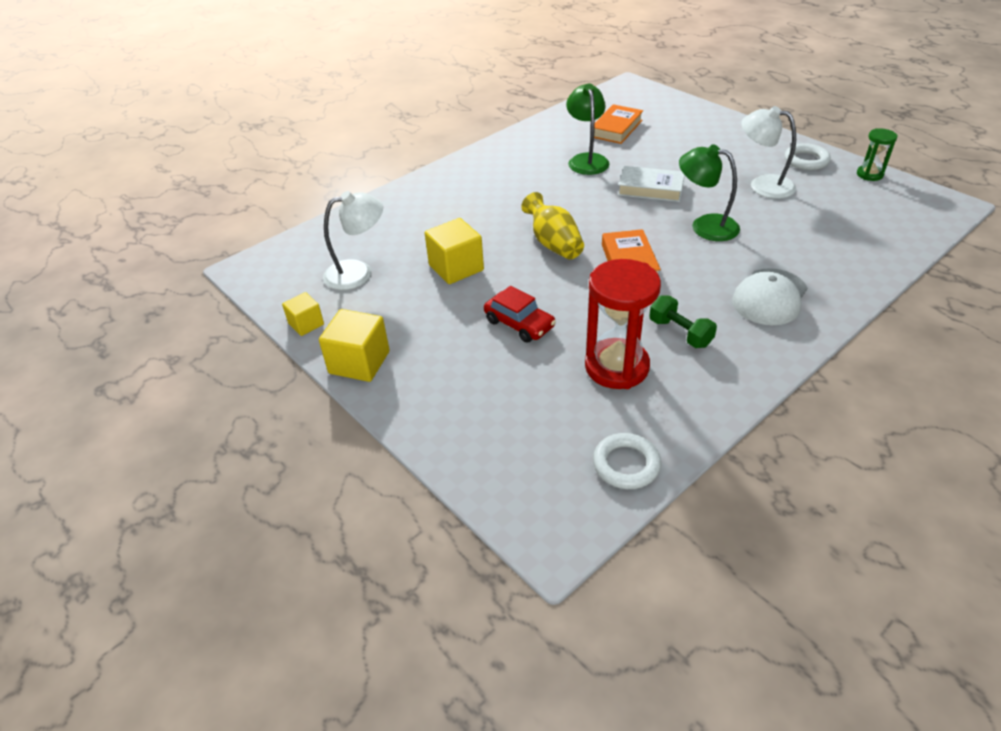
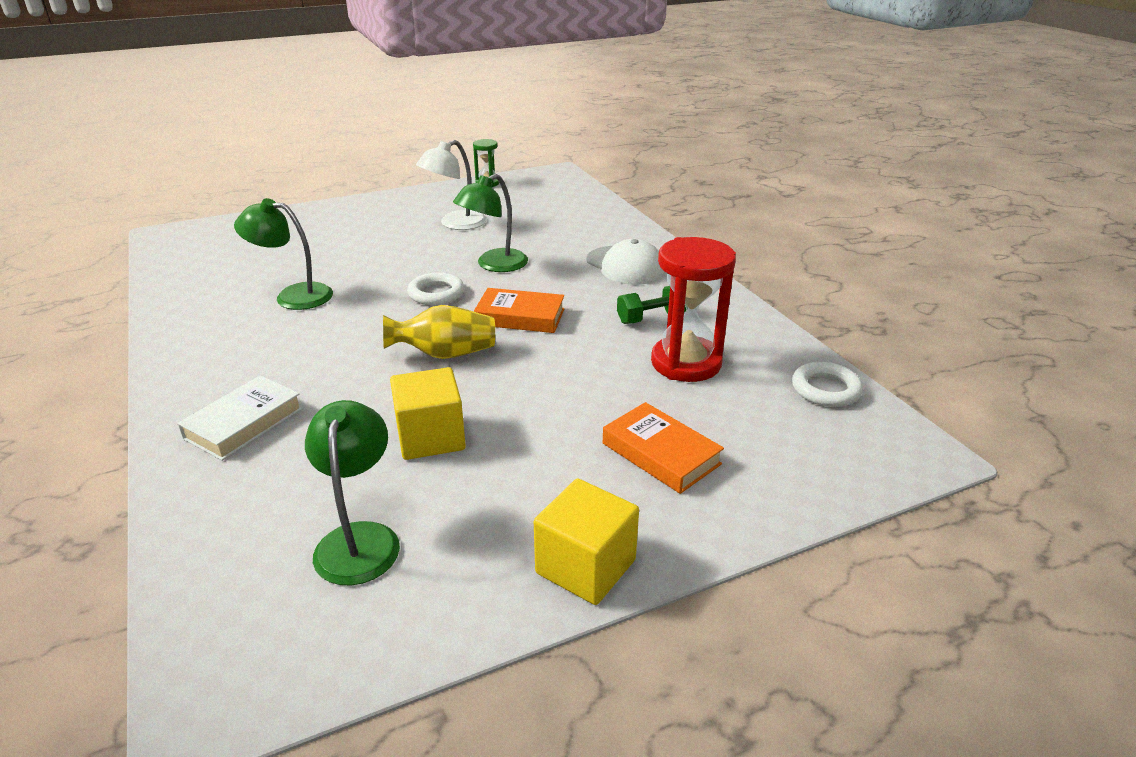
camera: 75 degrees left, 10 degrees down
(306, 324) = (454, 623): yellow cube -> none
(358, 272) = (359, 539): white lamp -> green lamp
(519, 324) = (581, 409): red car -> none
(616, 128) = (251, 264): orange book -> orange book (661, 453)
(650, 189) = (399, 275): white book -> white book (244, 423)
(806, 160) = (437, 198): white ring -> white ring (436, 293)

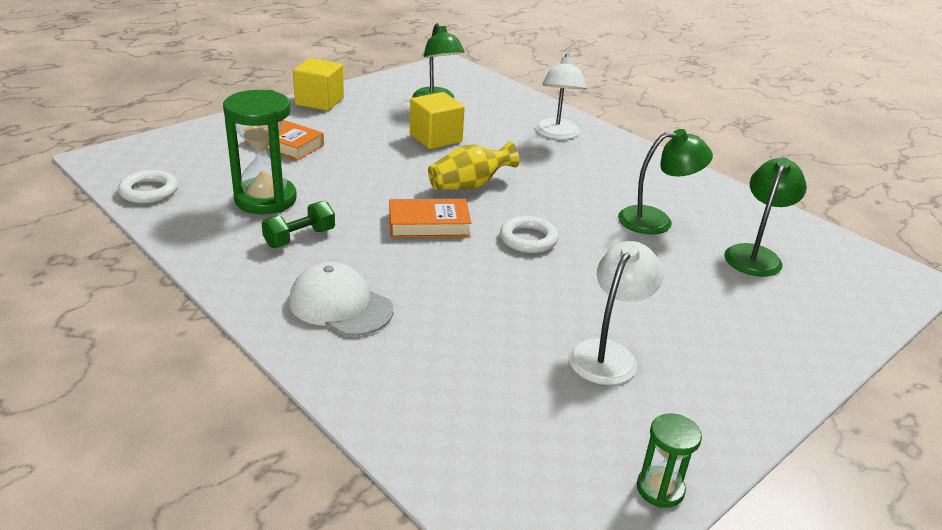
camera: 160 degrees right, 0 degrees up
(244, 423) = (557, 134): white book -> white lamp
(494, 265) = (499, 284): green lamp -> green lamp (755, 255)
(686, 363) = (265, 199): red hourglass -> green hourglass

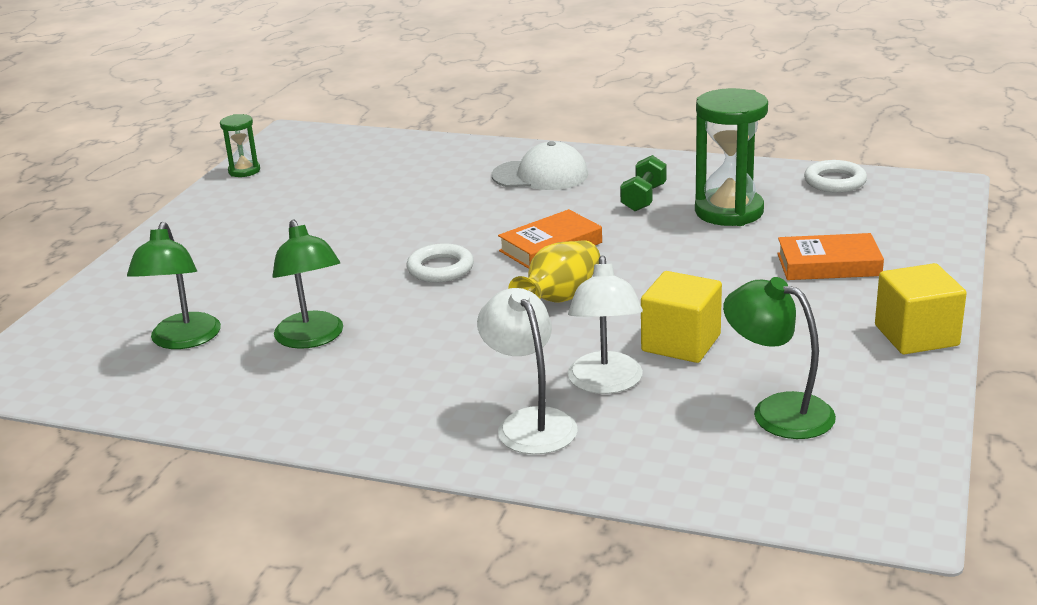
camera: 155 degrees right, 5 degrees down
(608, 353) = (308, 215): white lamp -> white lamp (606, 383)
(656, 220) = (312, 338): green lamp -> green lamp turned 75 degrees counterclockwise

